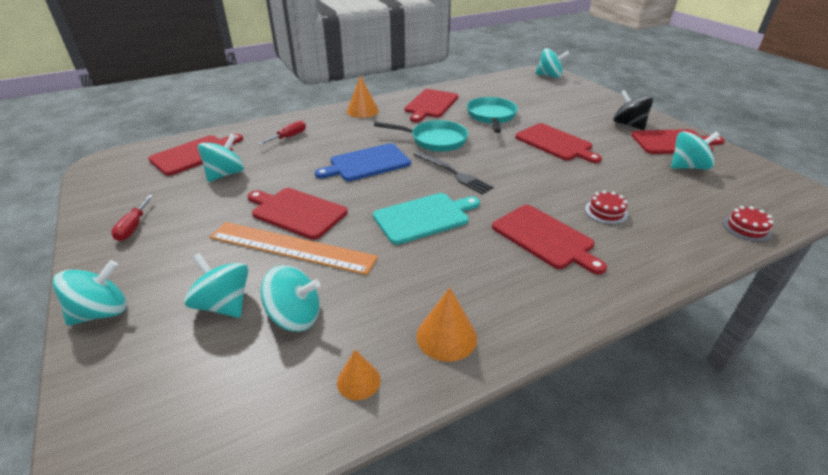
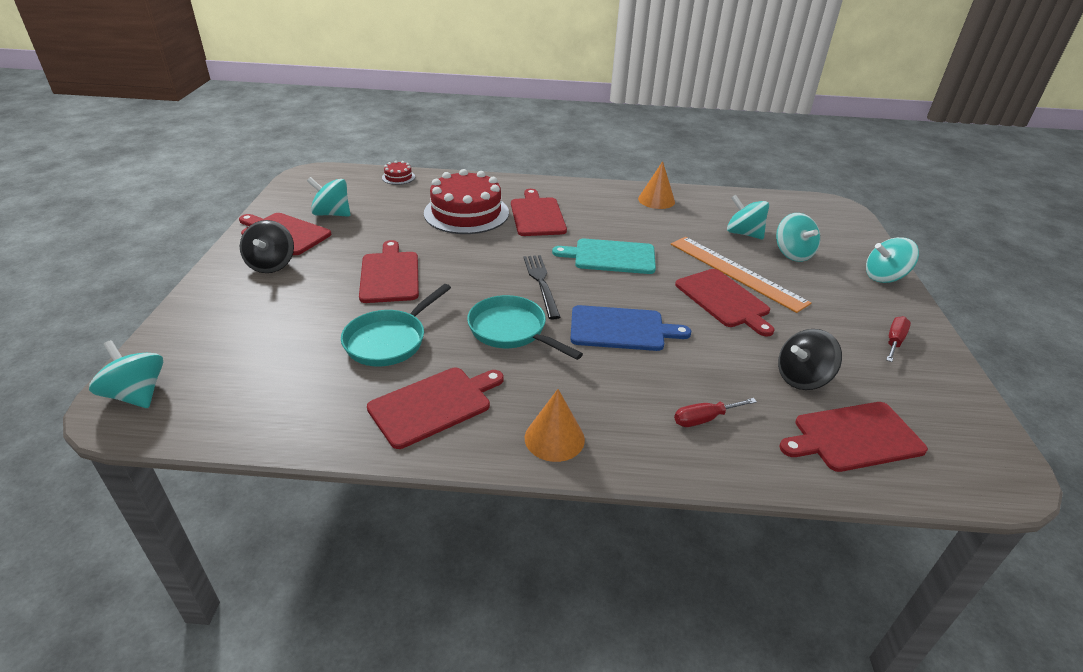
camera: 150 degrees left, 0 degrees up
(225, 174) = (802, 378): turquoise spinning top -> black spinning top
(358, 381) = (715, 202): orange cone -> none
(606, 212) = (466, 213): red cake -> red cake, size x2.38

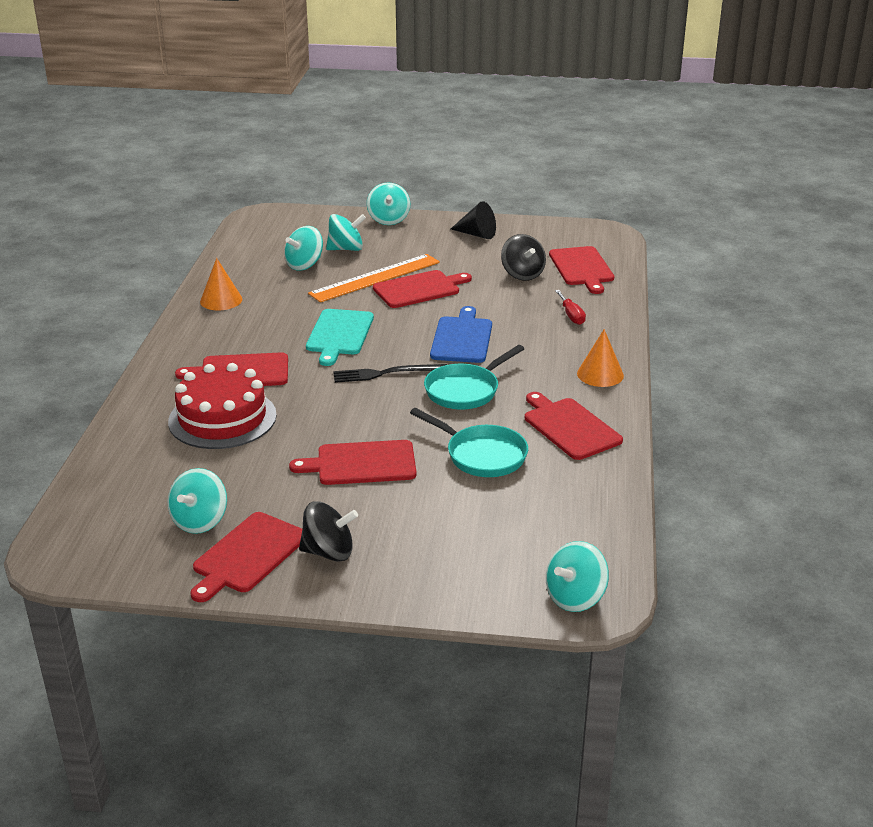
camera: 85 degrees left, 5 degrees down
(398, 177) = (97, 475): red cake -> none
(894, 341) = (477, 234): red screwdriver -> black cone

